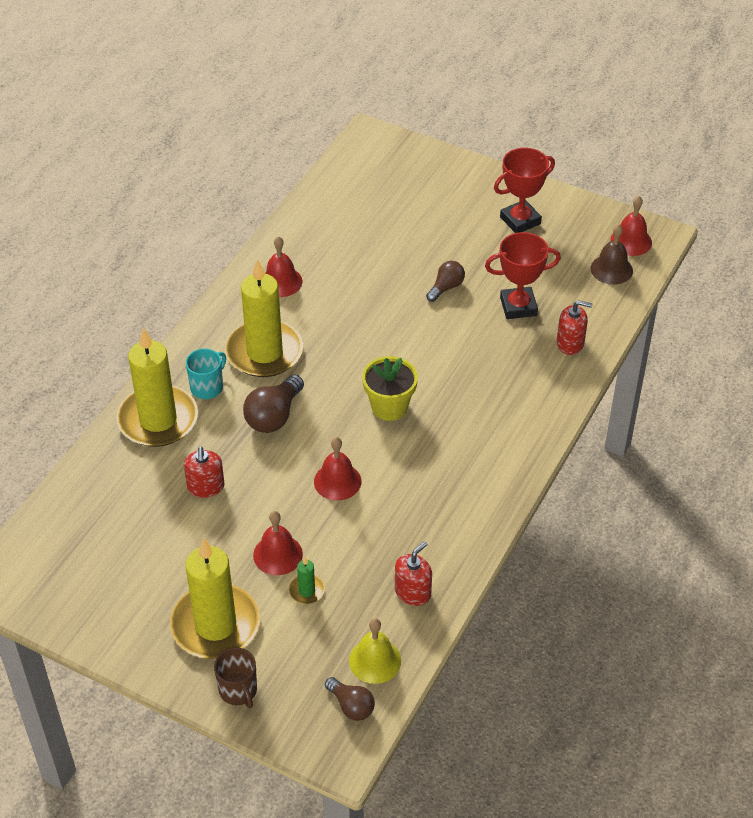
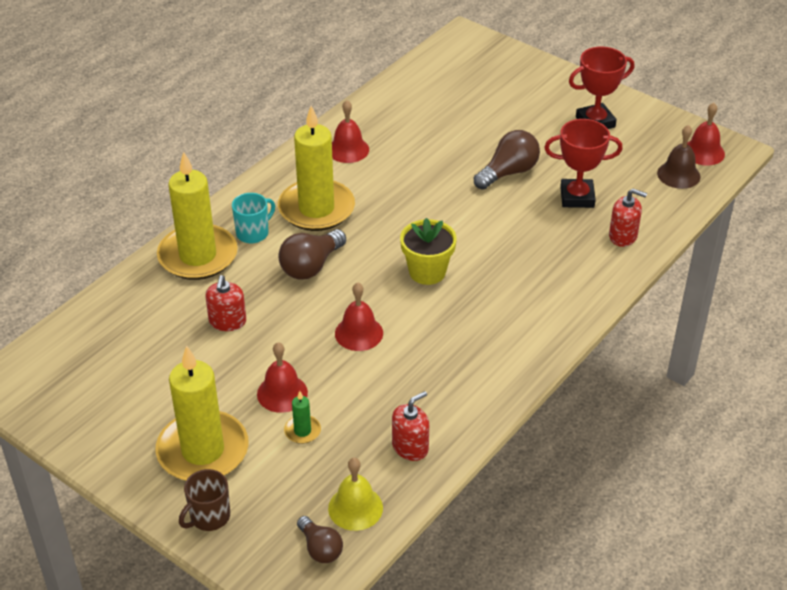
camera: 10 degrees right, 5 degrees down
(238, 691) = (209, 517): brown mug -> brown mug turned 60 degrees clockwise
(446, 287) = (508, 172): brown light bulb -> brown light bulb, size x1.58

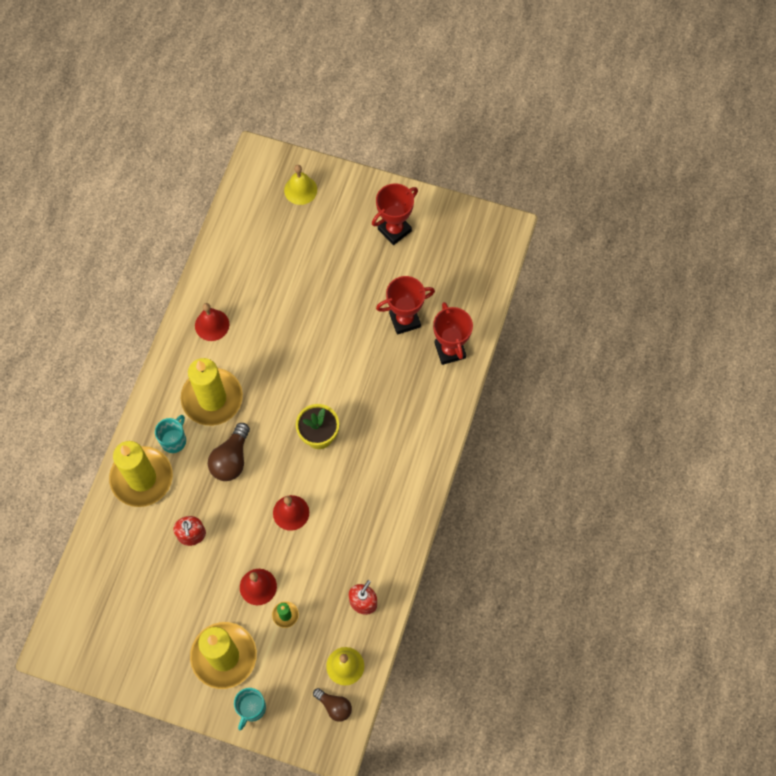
camera: 20 degrees left, 25 degrees up
(209, 517) = (251, 708): brown mug -> turquoise mug
(500, 69) = (300, 190): none -> yellow bell
(508, 172) = (345, 310): brown light bulb -> none
(623, 236) = (450, 350): red soap dispenser -> red trophy
(678, 174) = (473, 270): brown bell -> none
(703, 152) = (485, 238): red bell -> none

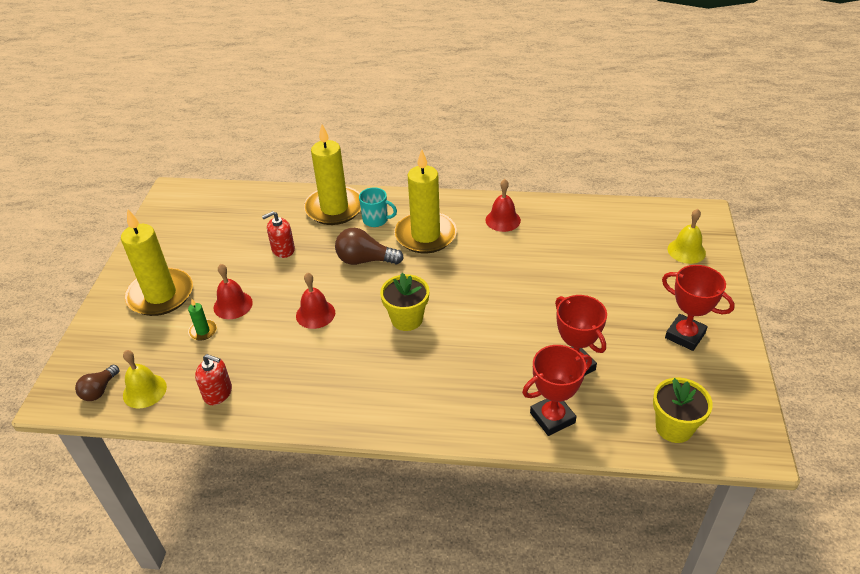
camera: 80 degrees right, 25 degrees down
(251, 708) = (105, 325): turquoise mug -> none
(477, 272) = (674, 427): none -> yellow flower pot

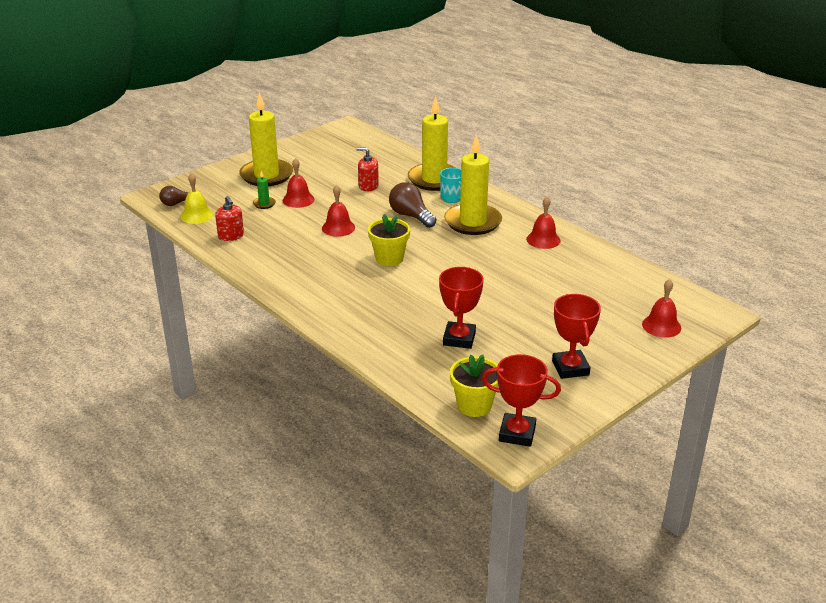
camera: 40 degrees right, 10 degrees down
(552, 417) = (401, 354): red trophy -> red trophy (517, 433)
(686, 251) = (661, 326): yellow bell -> red bell

